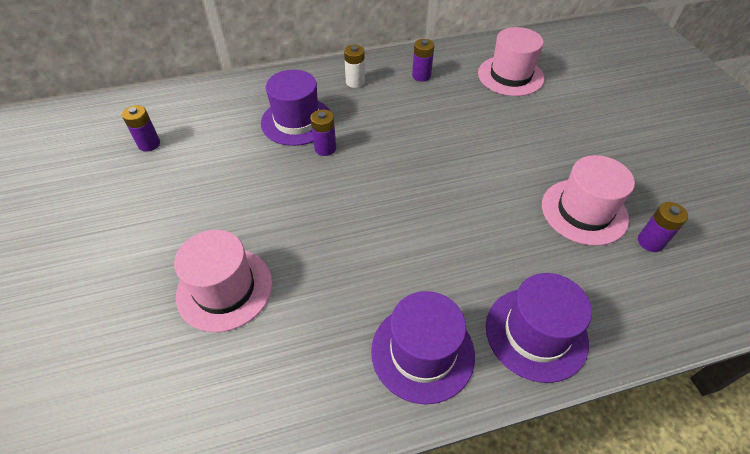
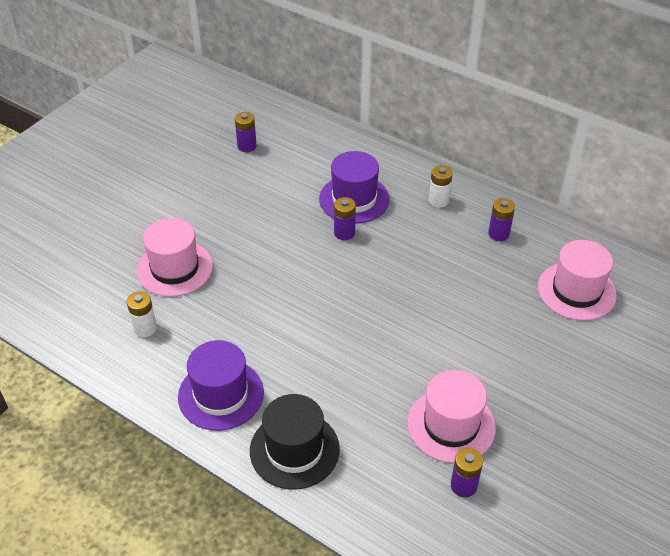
camera: 50 degrees right, 5 degrees down
(273, 366) = (145, 328): none -> white battery
(536, 333) = (294, 450): purple hat -> black hat

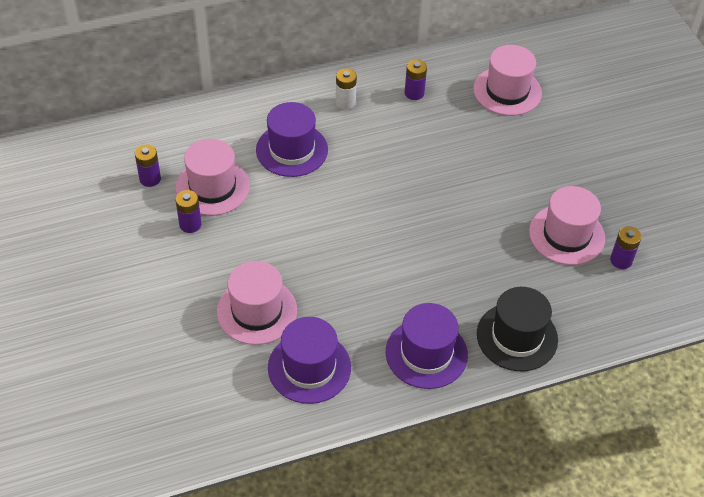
camera: 55 degrees left, 5 degrees up
(145, 328) = (309, 367): white battery -> purple hat
(271, 180) = (212, 187): none -> pink hat
(344, 233) = (324, 179): purple battery -> purple battery (190, 224)

